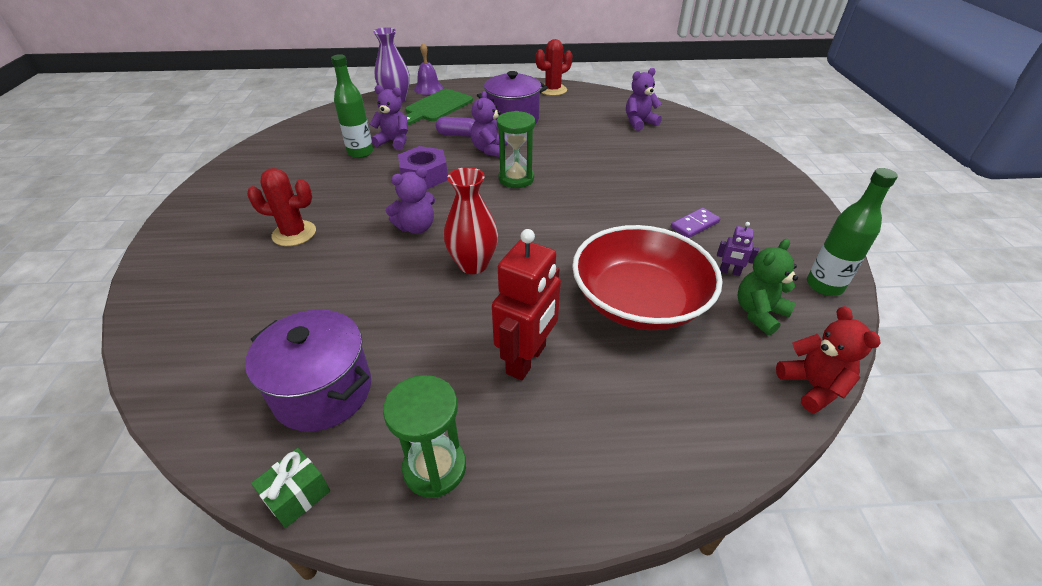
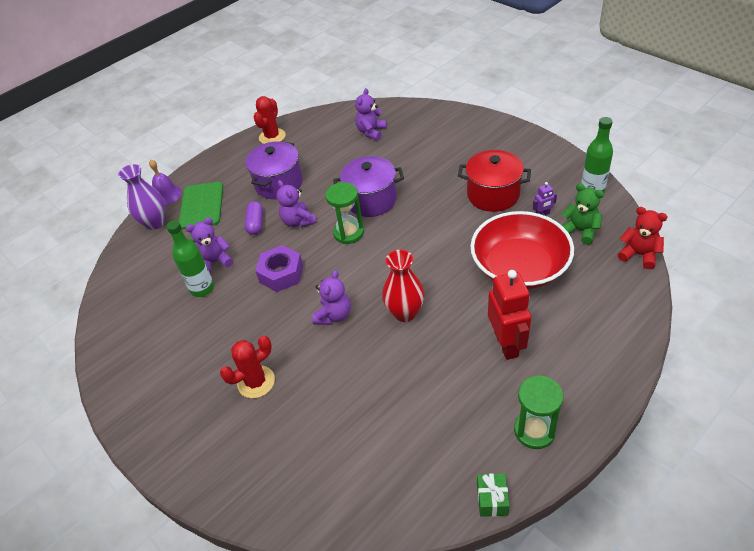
camera: 35 degrees left, 5 degrees up
(323, 391) = (429, 448): purple pot -> purple pot (371, 200)
(458, 135) = (256, 223): purple capsule -> purple capsule turned 60 degrees counterclockwise
(694, 225) = (493, 195): purple domino -> red pot
(759, 313) = (580, 231): green teddy bear -> green teddy bear turned 120 degrees clockwise

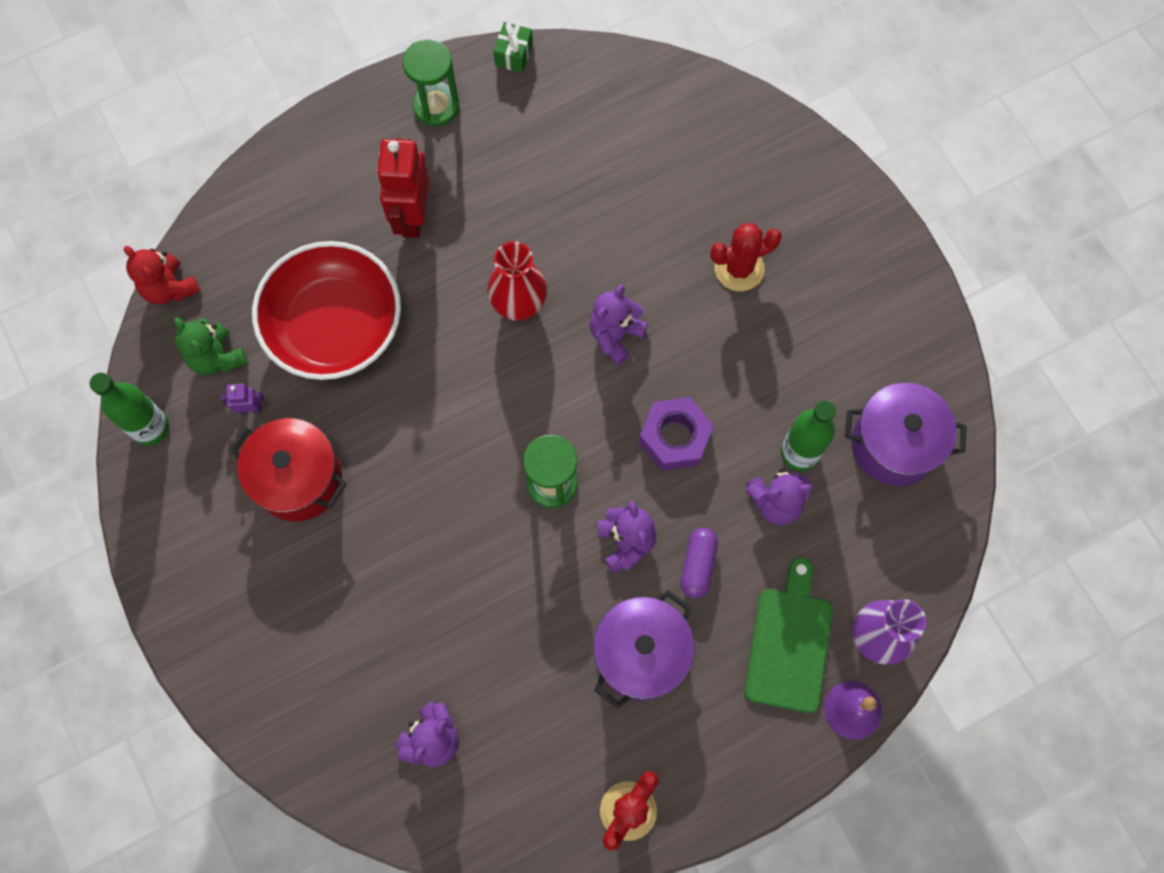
camera: 170 degrees left, 25 degrees up
(371, 200) = (493, 545): purple pot -> purple pot (894, 445)

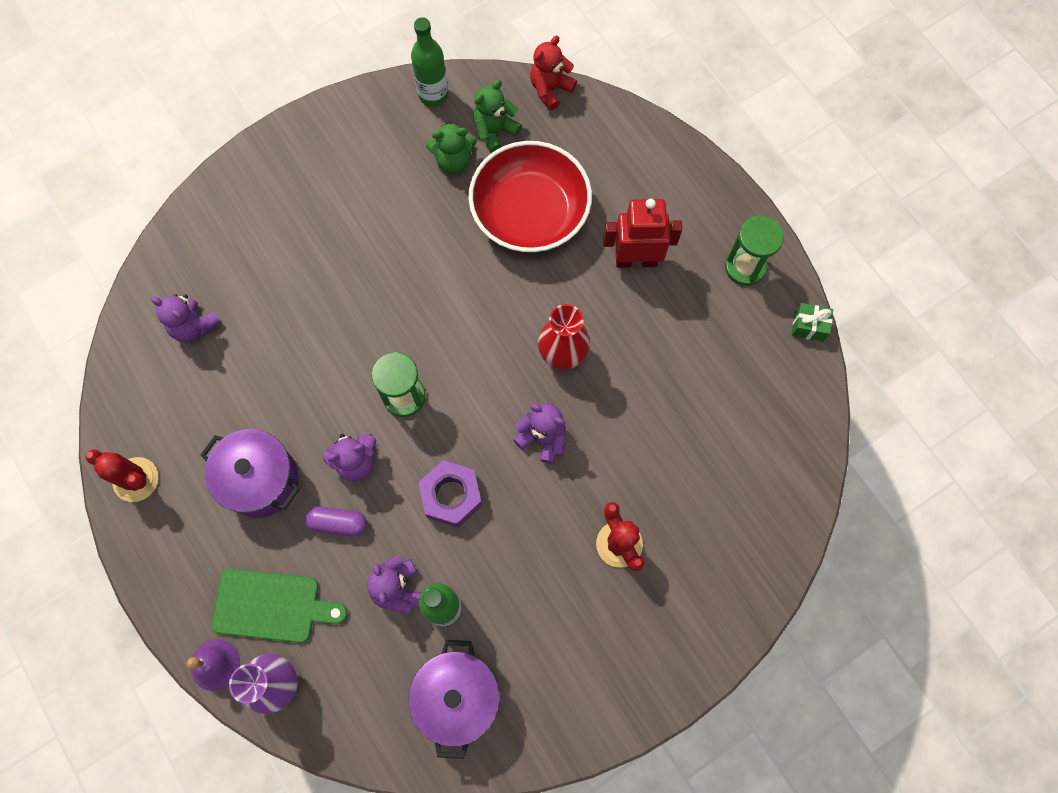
camera: 85 degrees right, 0 degrees up
(250, 408) = (453, 161): purple robot -> green teddy bear
(298, 479) = (397, 204): red pot -> none

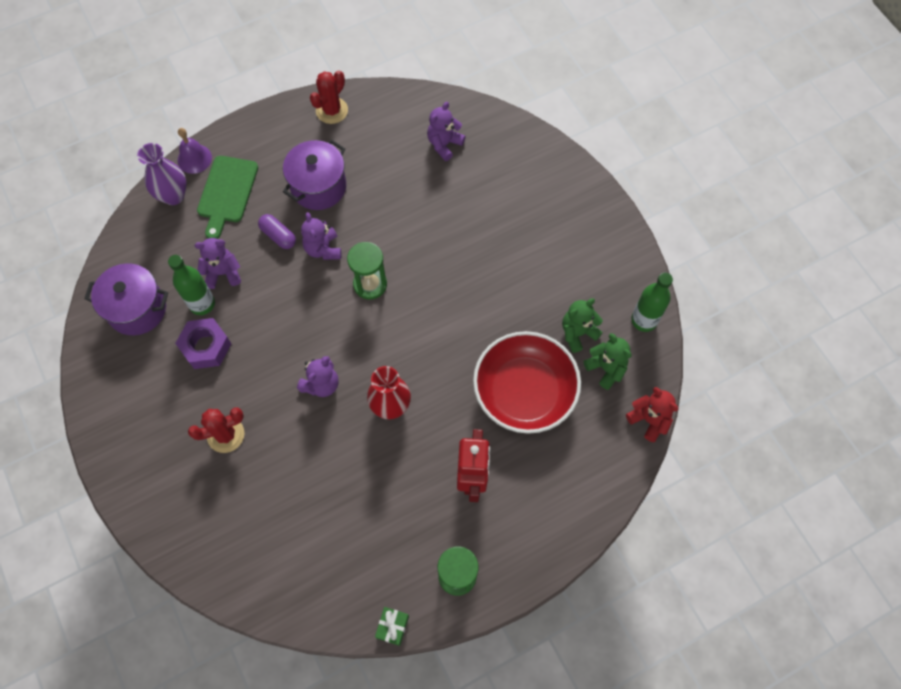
camera: 95 degrees right, 5 degrees down
(338, 523) = (278, 236): purple capsule -> purple capsule turned 60 degrees counterclockwise
(451, 496) = (285, 313): purple nut -> purple nut (206, 347)
(453, 161) = (577, 333): green teddy bear -> green teddy bear turned 60 degrees clockwise

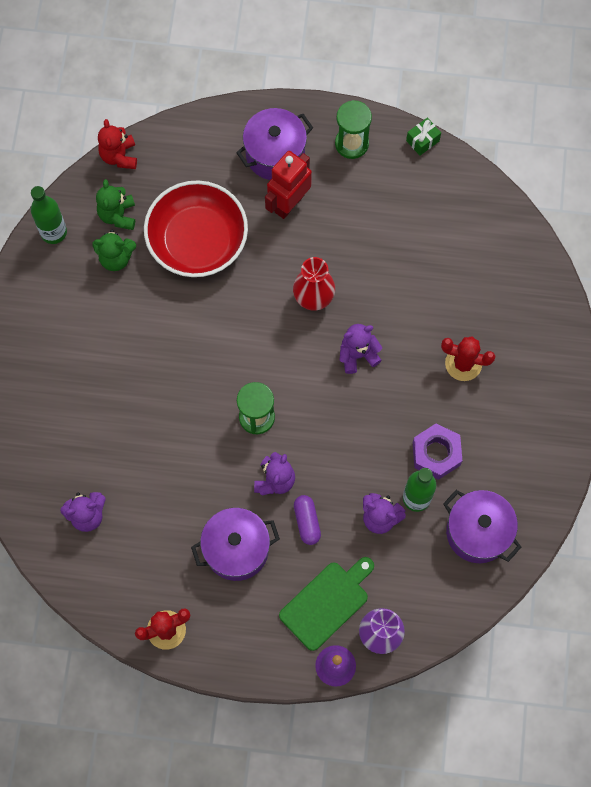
camera: 145 degrees left, 5 degrees up
(518, 515) = (275, 154): none -> purple pot

